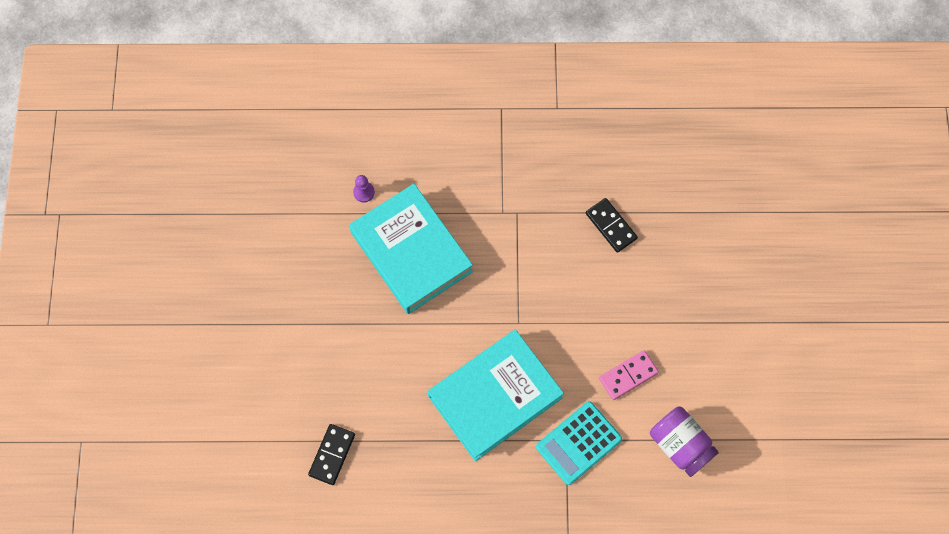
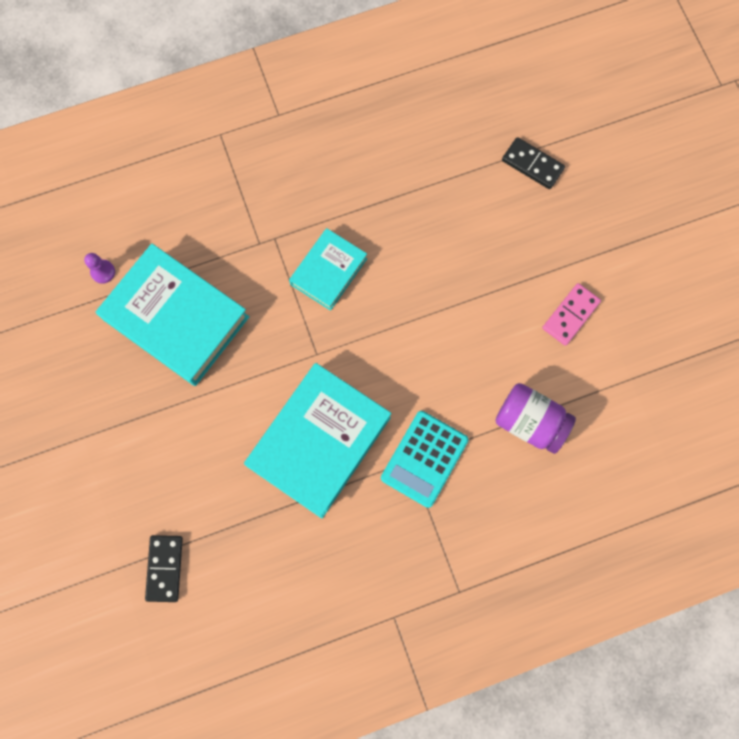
camera: 20 degrees left, 5 degrees up
(553, 256) = (328, 271): none -> turquoise book
(611, 226) = (378, 218): black domino -> black domino (532, 164)
(628, 375) = (450, 369): pink domino -> pink domino (570, 315)

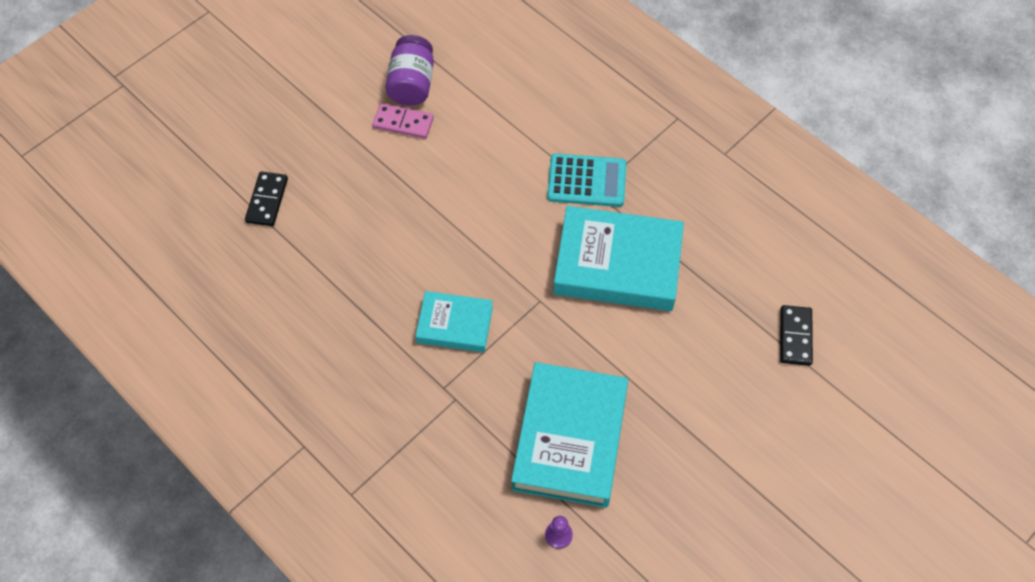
camera: 115 degrees left, 15 degrees down
(164, 568) = (795, 336): black domino -> black domino turned 60 degrees counterclockwise
(530, 422) = (513, 119): purple jar -> purple jar (412, 84)

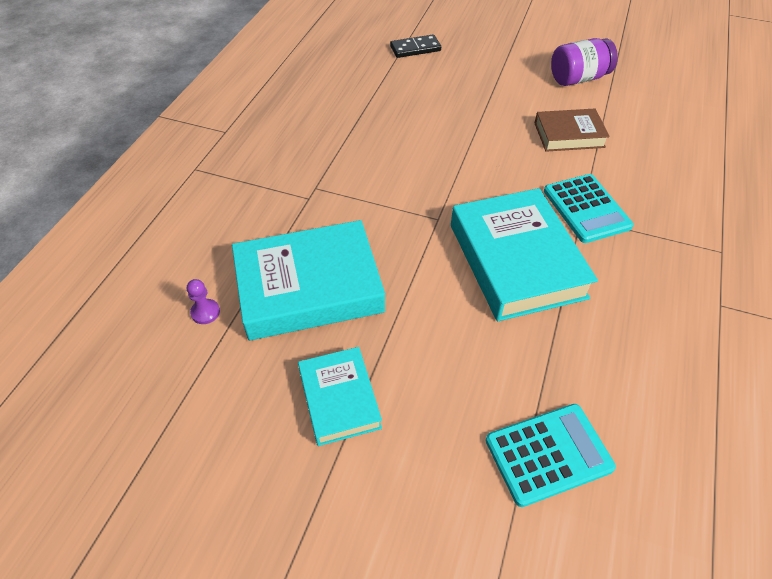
camera: 65 degrees right, 10 degrees down
(403, 123) = (539, 86): pink domino -> none
(455, 325) = (377, 174): turquoise book -> turquoise book (339, 399)
(488, 140) = (569, 135): none -> brown book
(795, 336) = (548, 454): black domino -> turquoise calculator

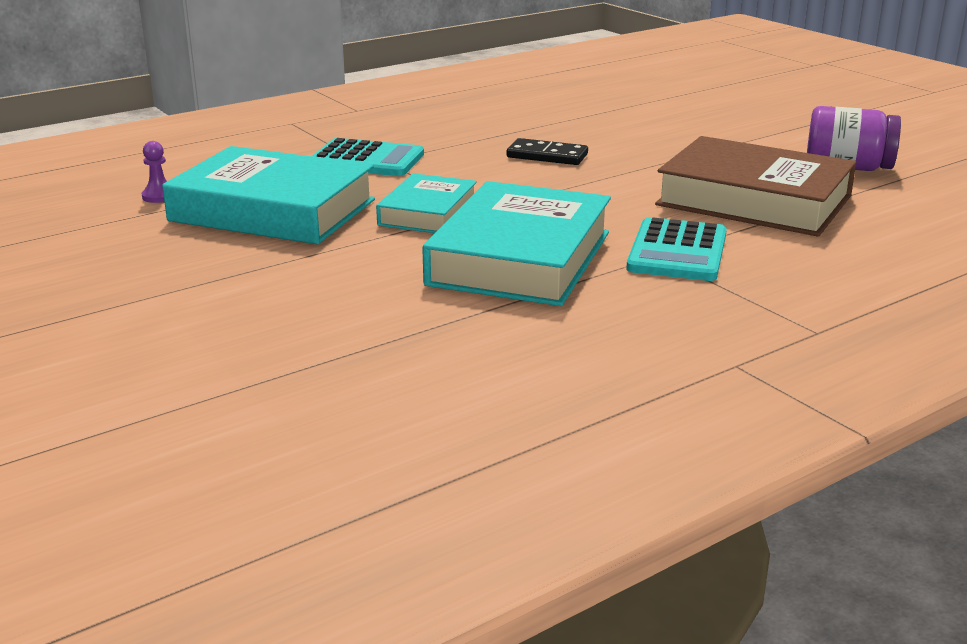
camera: 35 degrees right, 25 degrees down
(339, 399) = (184, 275): turquoise book -> turquoise book (428, 212)
(415, 48) = (660, 105): black domino -> black domino (547, 156)
(548, 454) = (323, 377): turquoise calculator -> turquoise calculator (367, 160)
(569, 135) = (754, 200): brown book -> brown book, size x1.77

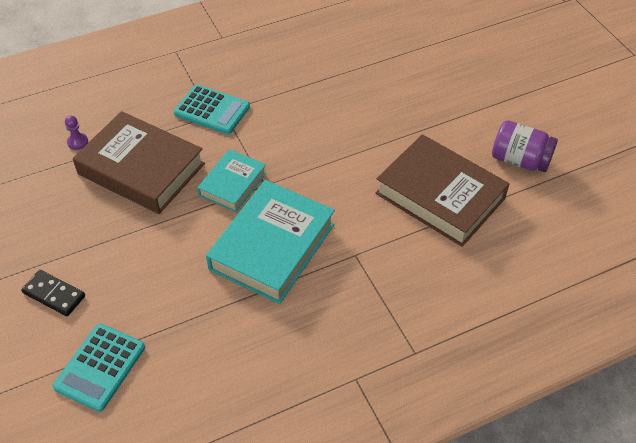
camera: 10 degrees right, 25 degrees up
(272, 210) = (141, 169): turquoise book -> brown book
(547, 156) = (328, 119): black domino -> black domino (54, 294)
(677, 251) = (368, 252): turquoise calculator -> turquoise calculator (100, 367)

